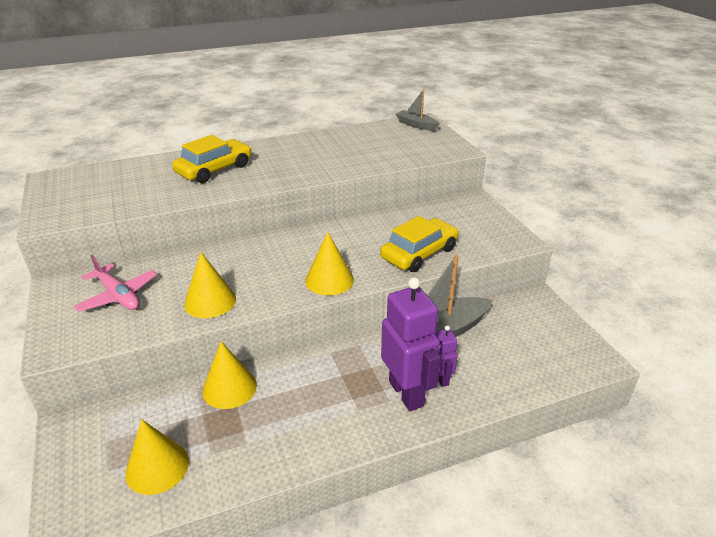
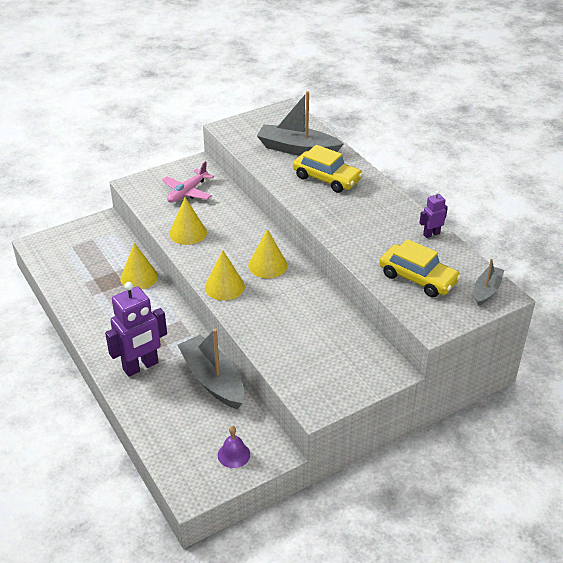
camera: 80 degrees right, 5 degrees up
(143, 179) = (297, 149): none -> grey boat
(157, 467) = (74, 263): yellow cone -> yellow cone (267, 265)
(419, 253) = (276, 336): yellow car -> yellow car (418, 278)
(440, 378) = (158, 385): purple robot -> purple robot (431, 234)
(543, 326) = (234, 454): none -> purple bell

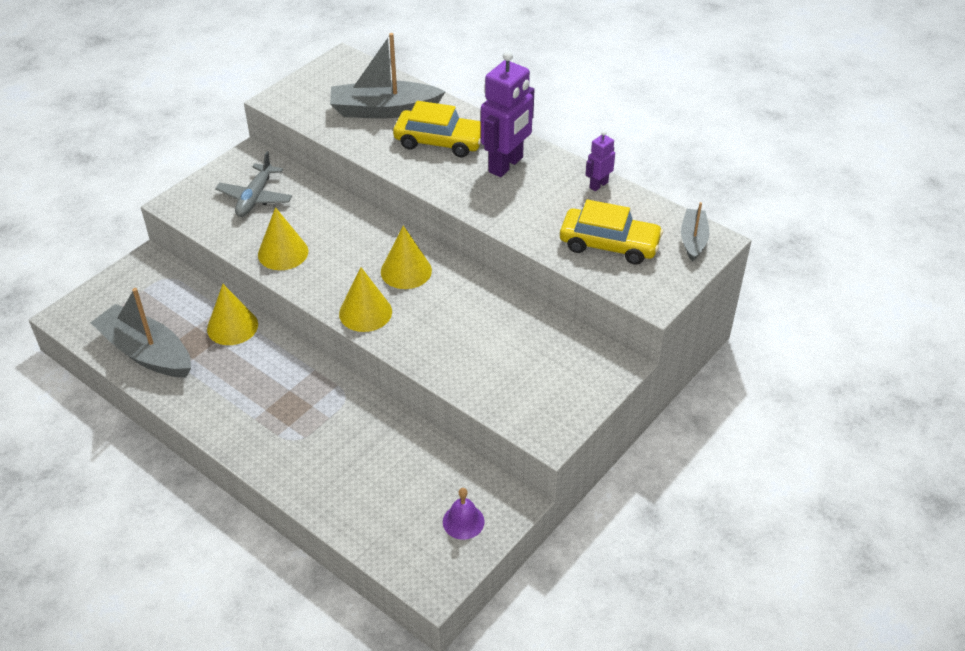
camera: 20 degrees left, 5 degrees up
(141, 366) = (293, 443): purple robot -> purple robot (506, 165)
(187, 192) = (255, 198): pink plane -> grey plane
(213, 380) = (393, 435): grey boat -> grey boat (146, 352)

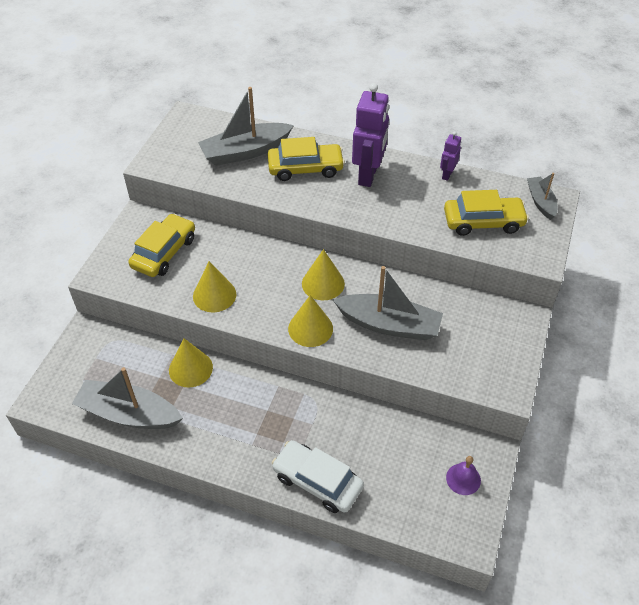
camera: 20 degrees left, 5 degrees up
(255, 198) = (164, 252): grey plane -> yellow car
(302, 475) = (317, 481): none -> white car
(454, 332) = (389, 324): none -> grey boat

